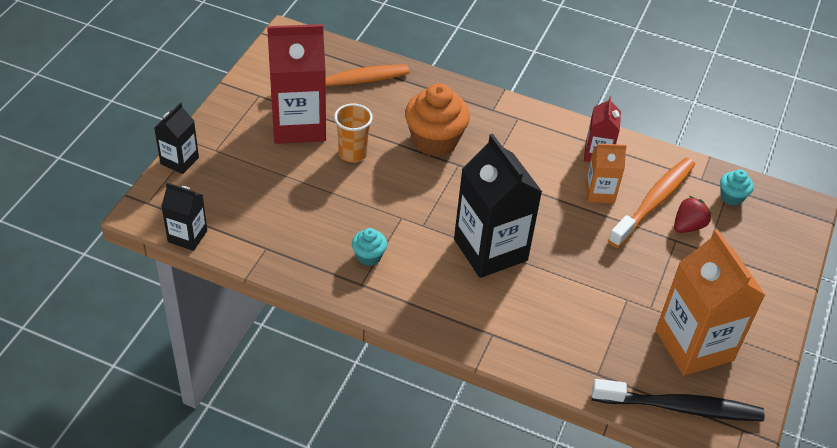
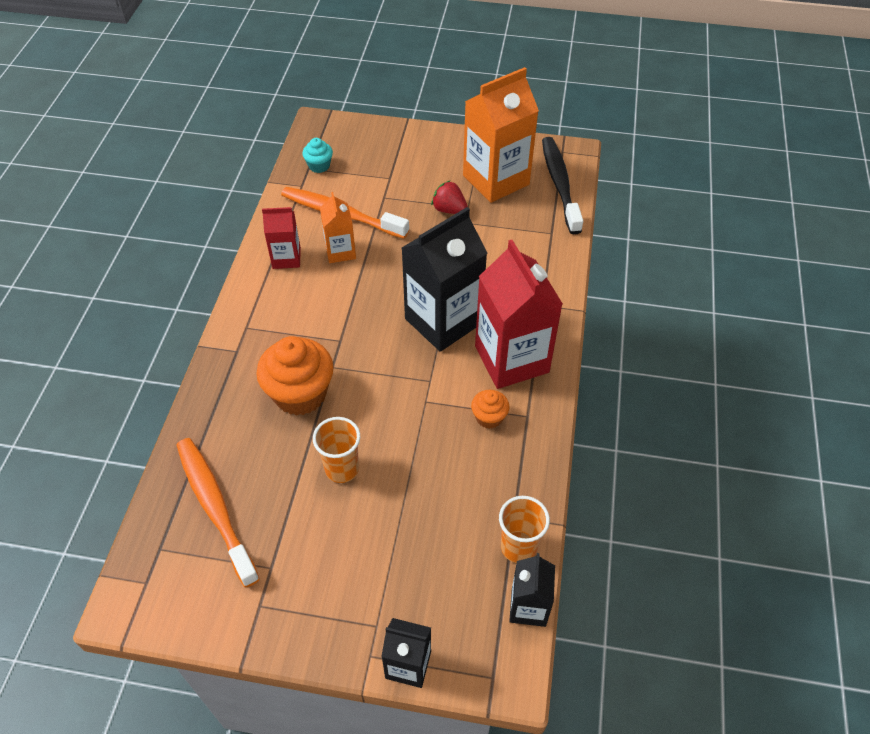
camera: 100 degrees left, 5 degrees up
(238, 243) = (518, 547): none -> orange cup
(298, 125) = (306, 540): red carton -> red carton (511, 359)
(369, 256) = (489, 417): turquoise cupcake -> orange cupcake
(688, 226) = (364, 190): red strawberry -> red strawberry (449, 210)

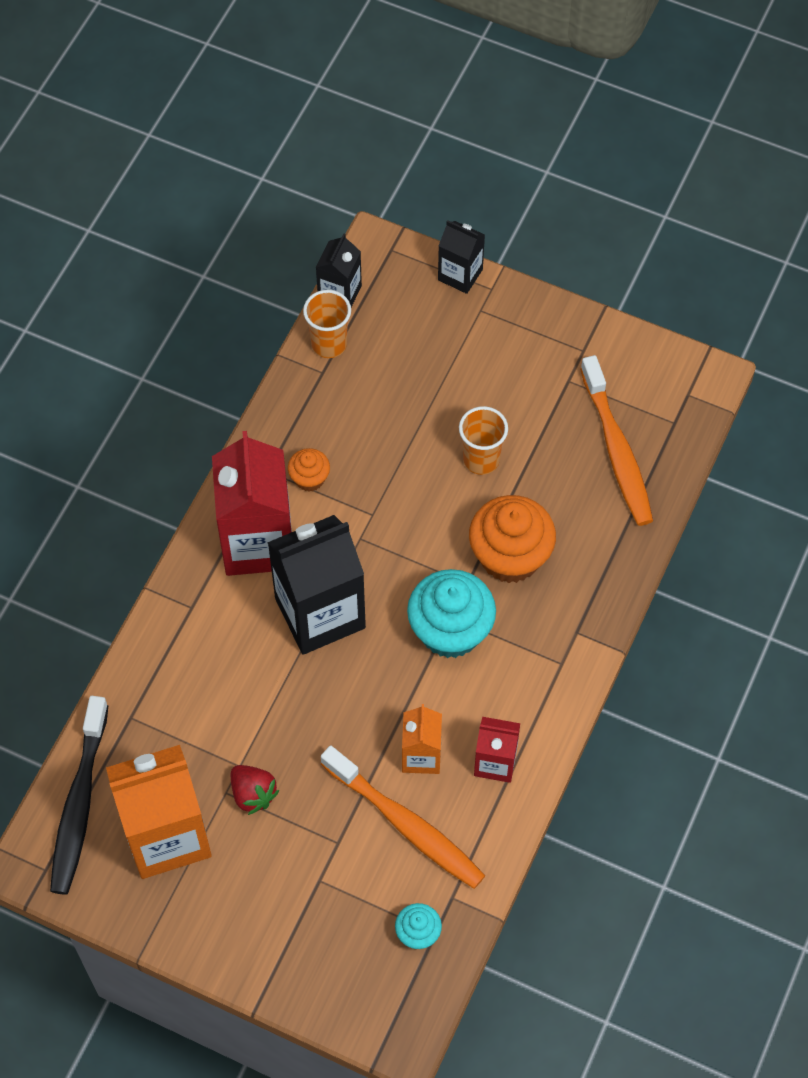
camera: 165 degrees left, 10 degrees up
(338, 331) = (450, 630): none -> turquoise cupcake

